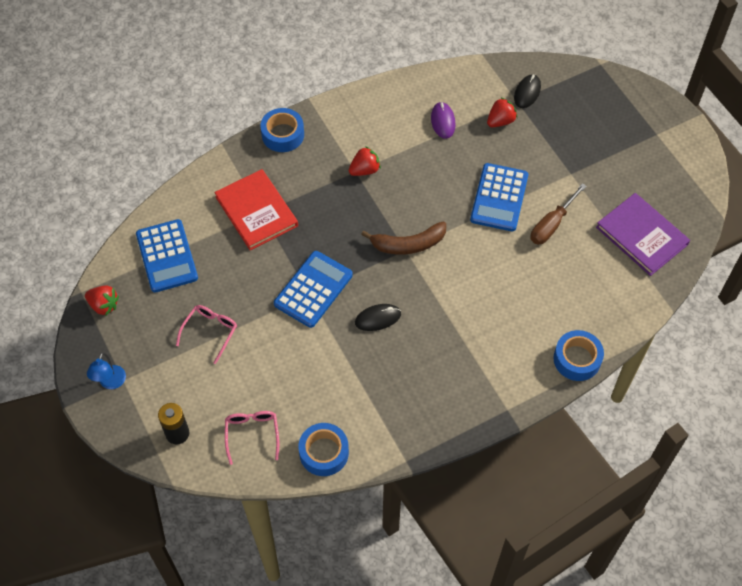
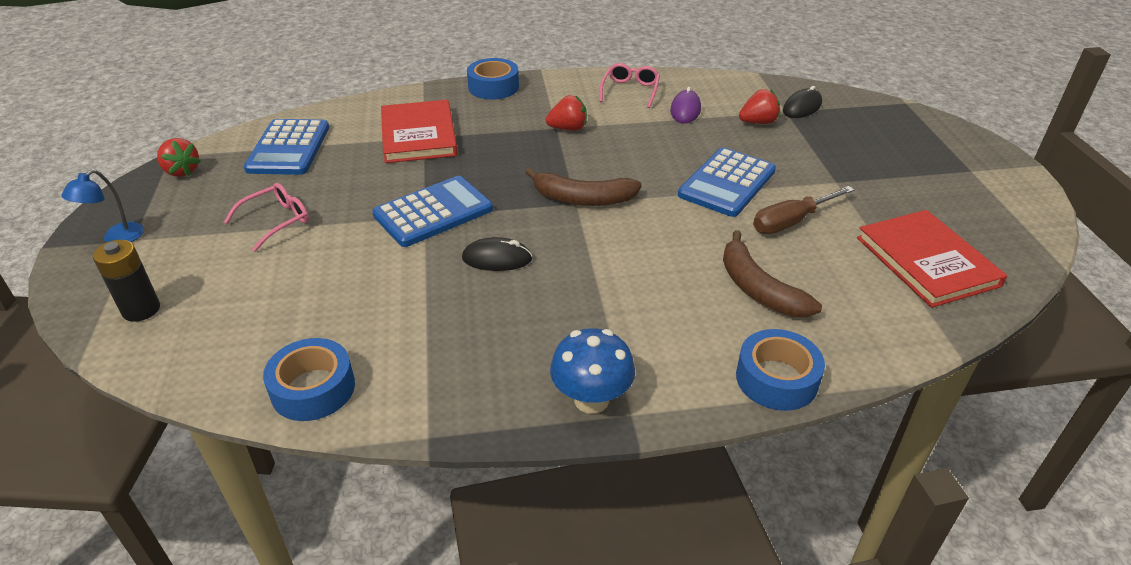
camera: 20 degrees right, 20 degrees down
(252, 434) = (233, 338): pink glasses -> pink glasses (630, 91)
(482, 407) = (591, 399): none -> blue mushroom
(548, 292) = (758, 289): none -> brown banana
(641, 236) = (926, 261): purple book -> red book

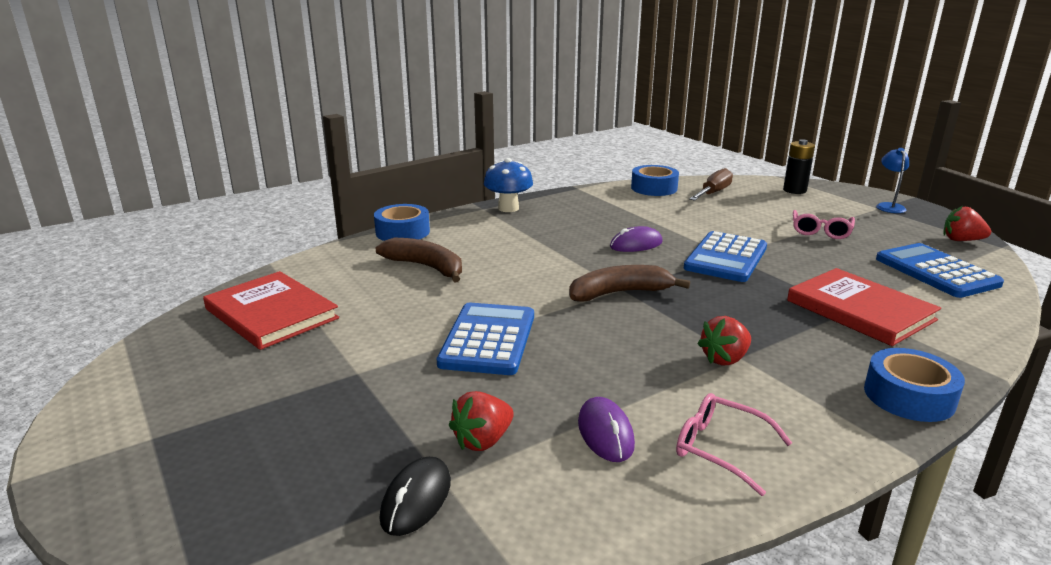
camera: 155 degrees right, 15 degrees down
(497, 259) = (636, 244): black mouse -> purple mouse
(630, 91) = (721, 449): pink glasses -> pink glasses turned 135 degrees clockwise
(791, 222) = (407, 318): brown screwdriver -> brown screwdriver (713, 193)

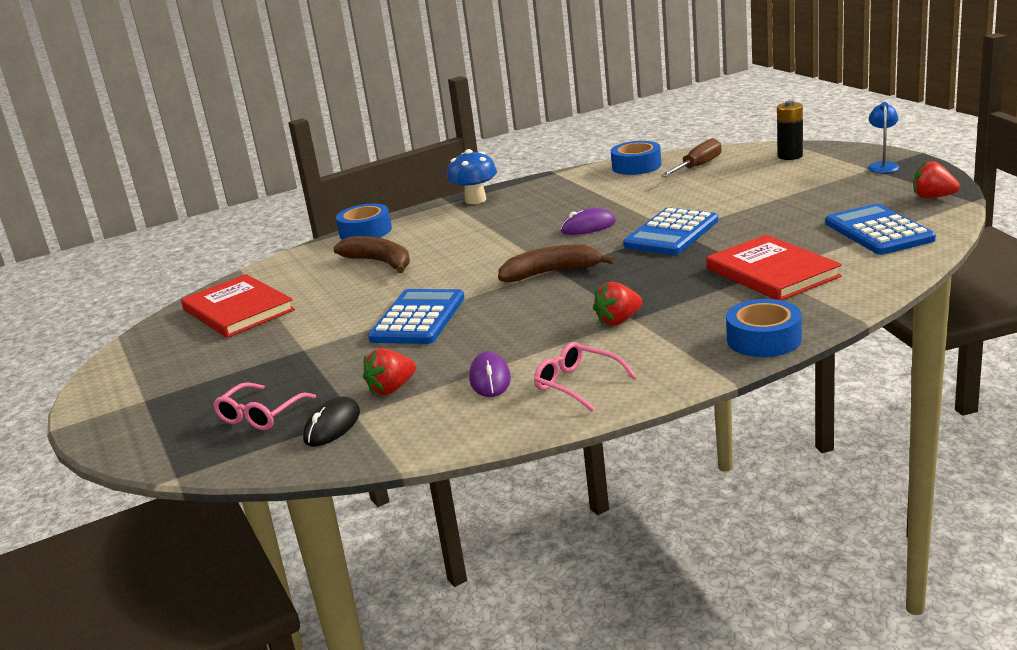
camera: 10 degrees right, 0 degrees up
(820, 231) = (787, 199): pink glasses -> pink glasses (261, 415)

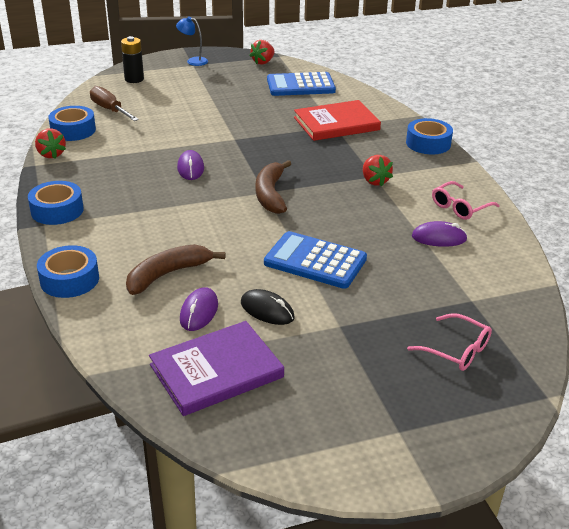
camera: 85 degrees left, 10 degrees up
(238, 310) = (216, 371): red book -> purple book
(322, 286) = (199, 312): none -> purple mouse
(332, 426) = (486, 312): black mouse -> black mouse (267, 310)
(391, 389) = (436, 281): red strawberry -> red strawberry (51, 154)
(475, 200) = (57, 210): blue mushroom -> blue tape
(671, 233) = (239, 141): blue calculator -> none

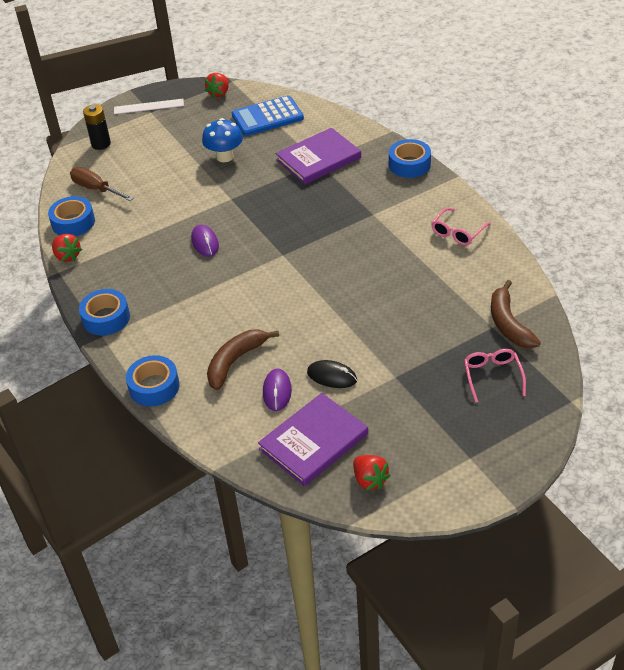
camera: 10 degrees left, 10 degrees up
(193, 61) = (149, 106): blue lamp -> white ruler
(245, 107) = (225, 157): none -> blue mushroom
(270, 194) = (289, 256): brown banana -> brown banana (508, 324)
(315, 261) = (353, 318): blue calculator -> none
(336, 124) = (318, 159): red book -> purple book
(374, 181) = (375, 220): red strawberry -> red strawberry (370, 480)
(439, 238) = (449, 270): purple mouse -> none
(456, 350) = (492, 376): pink glasses -> pink glasses turned 120 degrees counterclockwise

